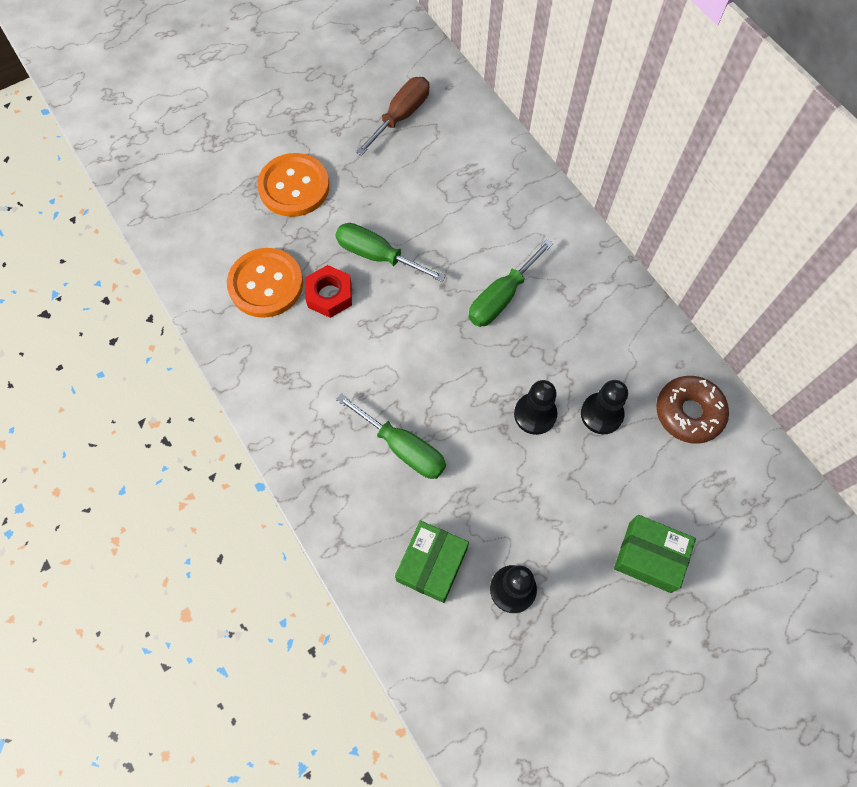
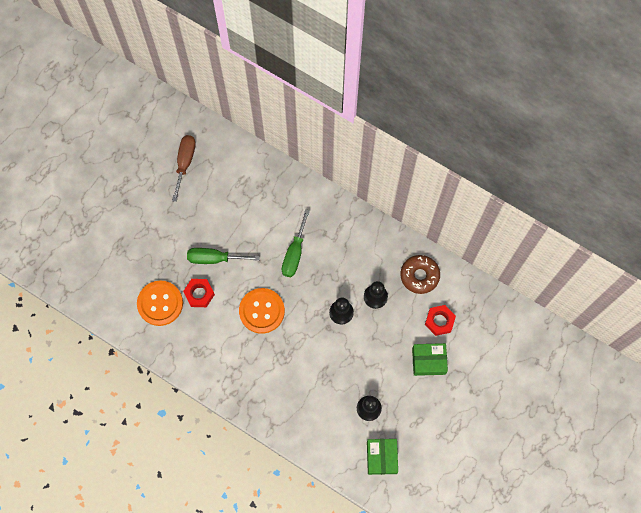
camera: 25 degrees left, 5 degrees up
(294, 187) = (145, 236): orange button -> orange button (262, 311)
(403, 448) = (281, 362): green screwdriver -> none
(432, 564) = (323, 415): green box -> green box (381, 457)
(694, 499) = (439, 321): none -> red nut

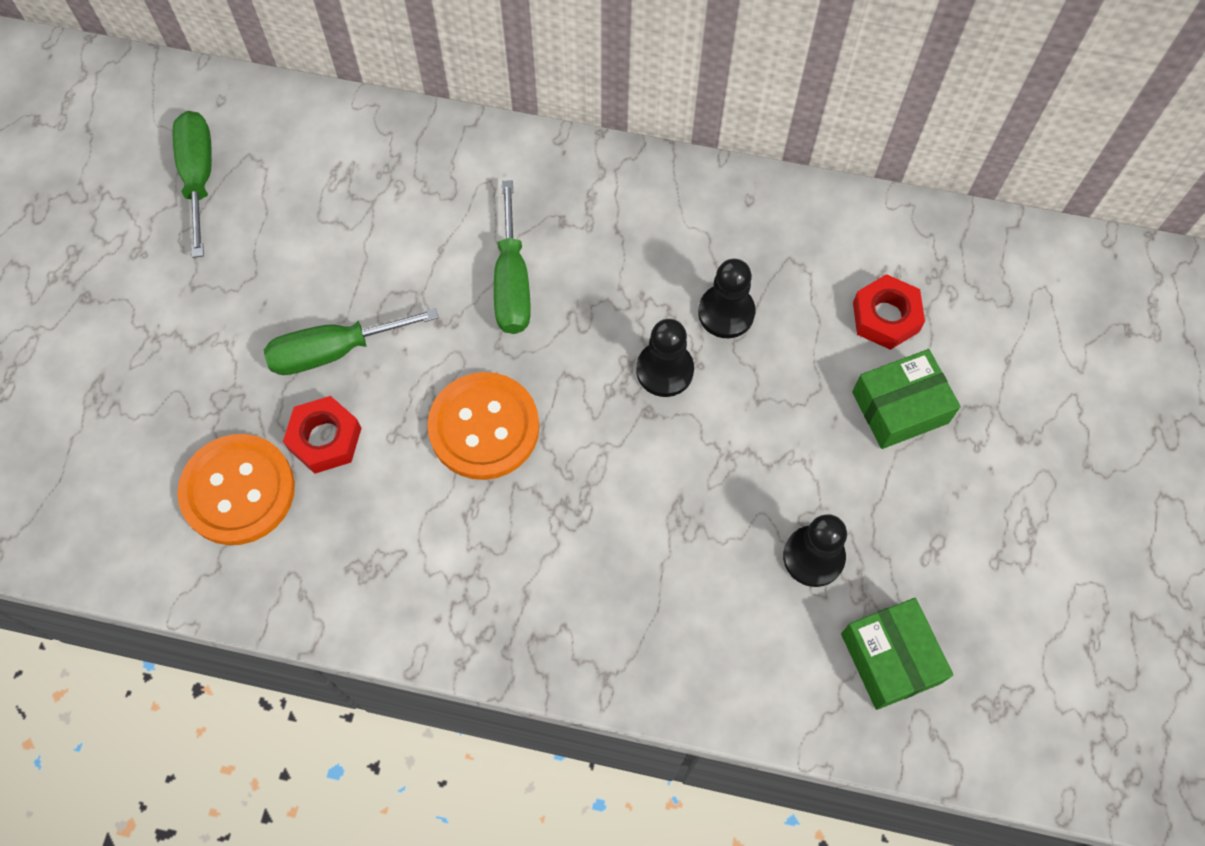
camera: 20 degrees left, 5 degrees down
(185, 163) = (199, 177): brown screwdriver -> green screwdriver
(419, 276) = (802, 240): brown donut -> none

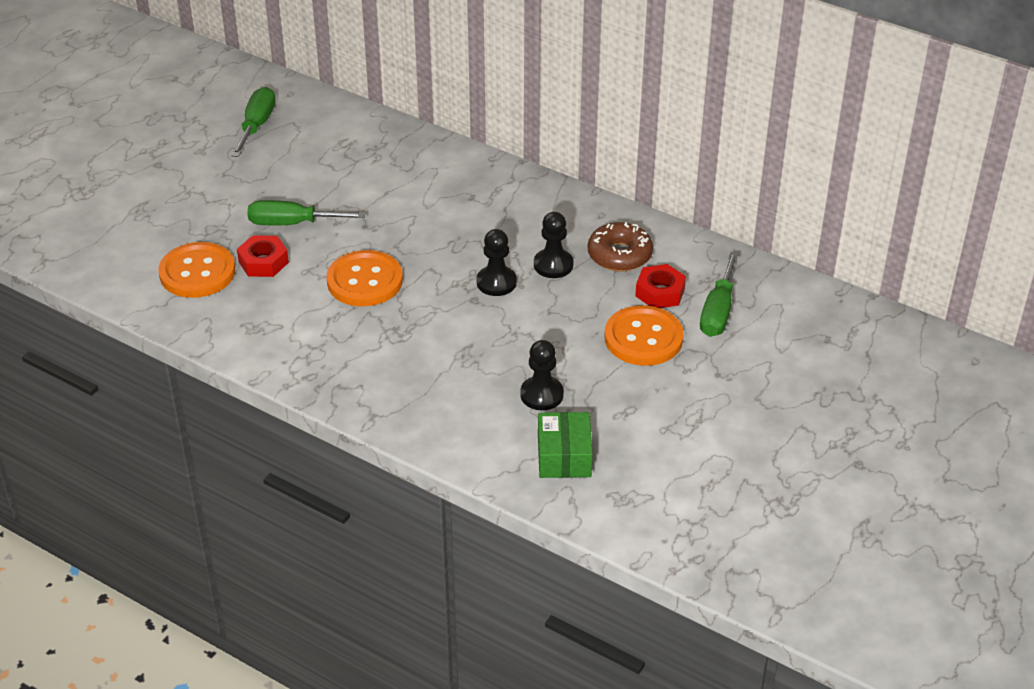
camera: 20 degrees right, 25 degrees down
(512, 282) = (422, 218): green screwdriver -> green screwdriver (718, 311)
(805, 266) = (619, 255): none -> brown donut
(900, 407) = (643, 338): green box -> orange button

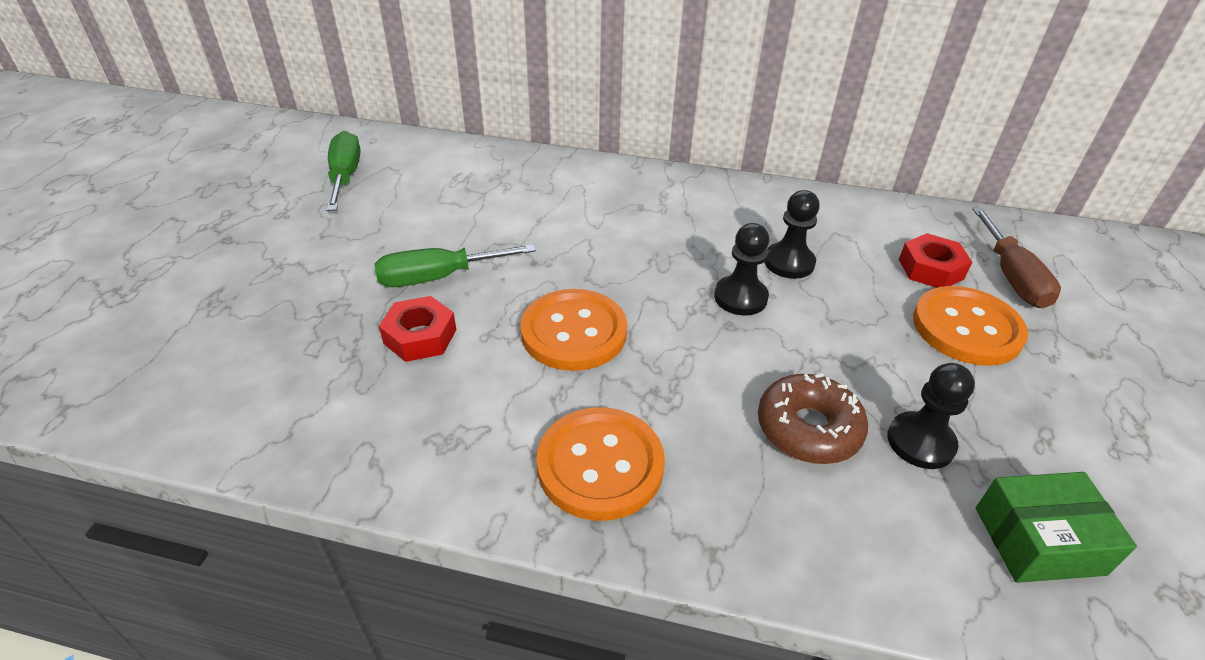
camera: 20 degrees left, 0 degrees up
(197, 272) = (326, 373): orange button -> orange button (600, 465)
(564, 456) = (1038, 540): green box -> green box turned 75 degrees counterclockwise
(619, 255) = (850, 237): brown donut -> brown donut (808, 428)
(718, 311) = (1011, 277): green screwdriver -> brown screwdriver

